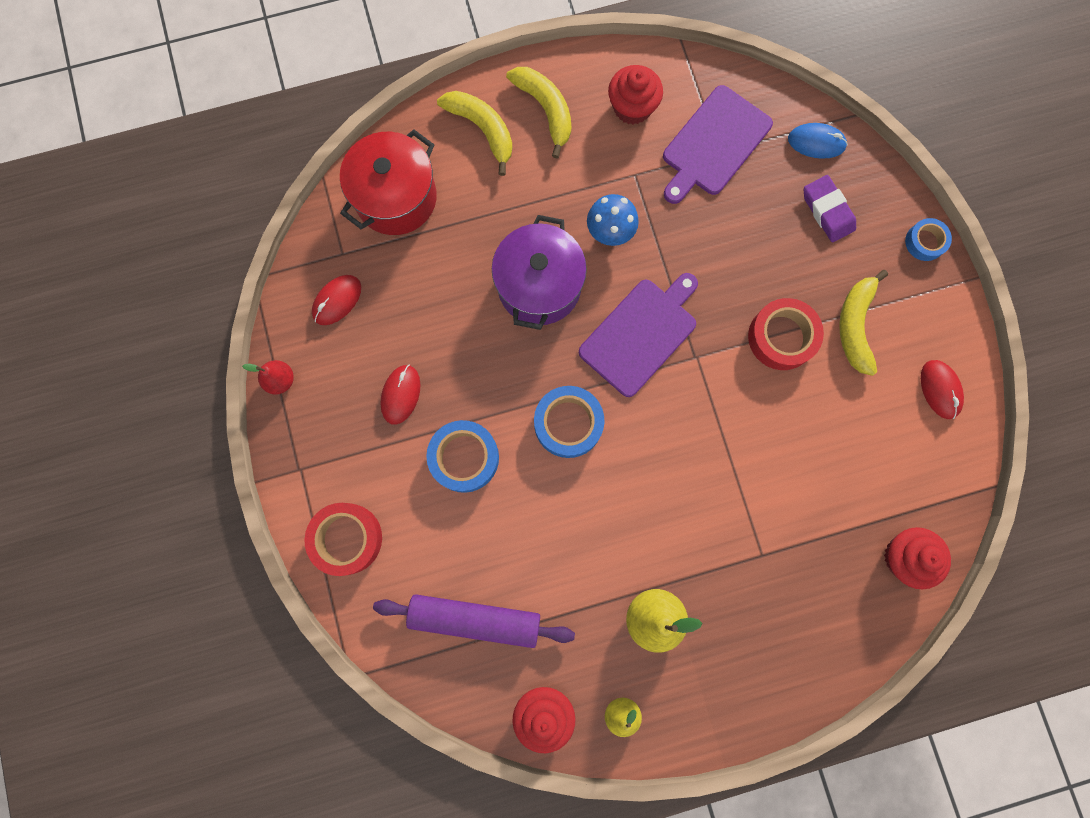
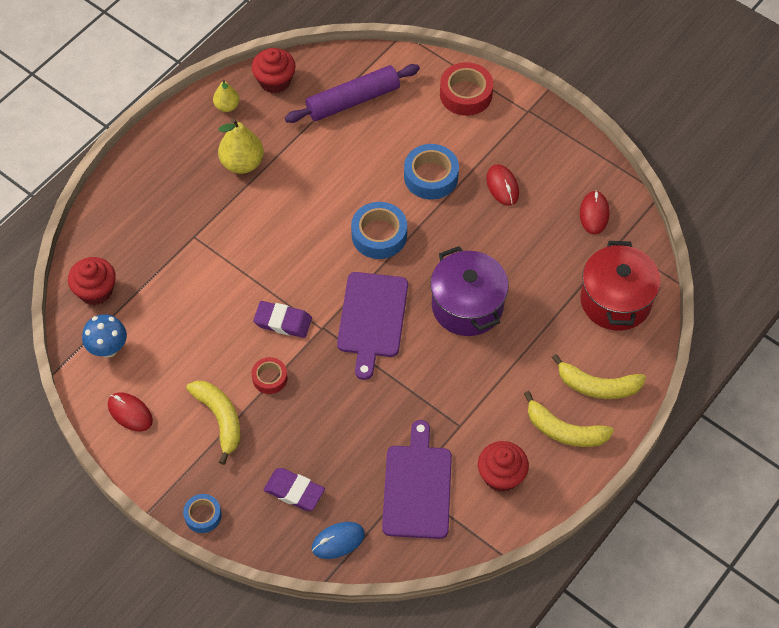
camera: 145 degrees right, 20 degrees down
(281, 380) = (585, 149): red pear -> none
(610, 233) = (446, 372): blue mushroom -> blue mushroom (108, 349)
(731, 389) = (283, 322): none -> purple eraser
(781, 337) = (269, 378): red tape -> red tape, size x0.60

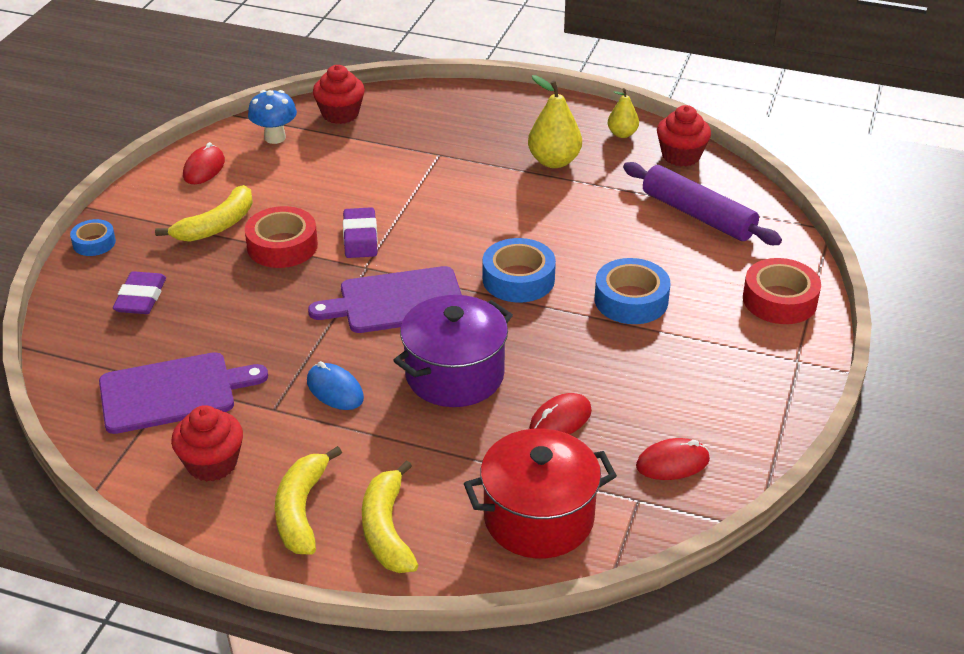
camera: 70 degrees right, 20 degrees down
(269, 378) = (282, 246): red tape -> red tape, size x1.67
(338, 541) = (83, 346): blue mouse -> blue mouse (335, 390)
(502, 186) = (658, 364): red mouse -> red mouse (560, 420)

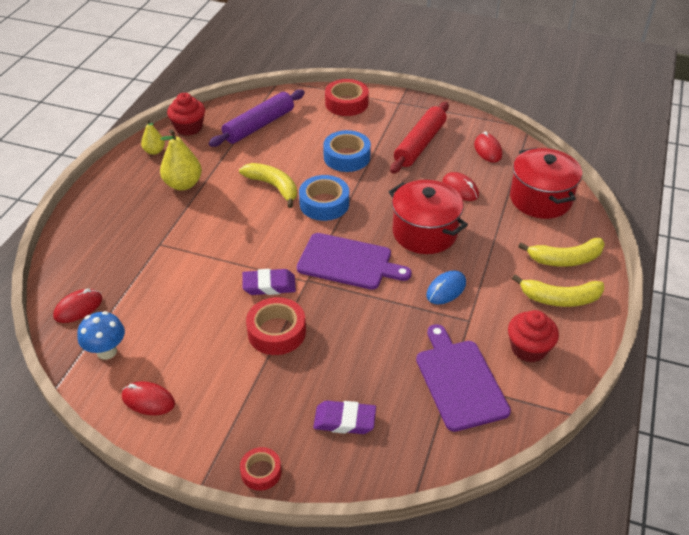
camera: 90 degrees left, 5 degrees up
(94, 243) = (261, 472): blue tape -> red tape
(217, 225) = (243, 379): yellow banana -> yellow banana (273, 186)
(340, 114) = (78, 308): red cupcake -> red mouse
(396, 301) = (348, 262): purple cutting board -> purple cutting board turned 60 degrees counterclockwise
(454, 375) = (424, 233): purple pot -> red pot
(677, 380) = (420, 144): none -> red rolling pin

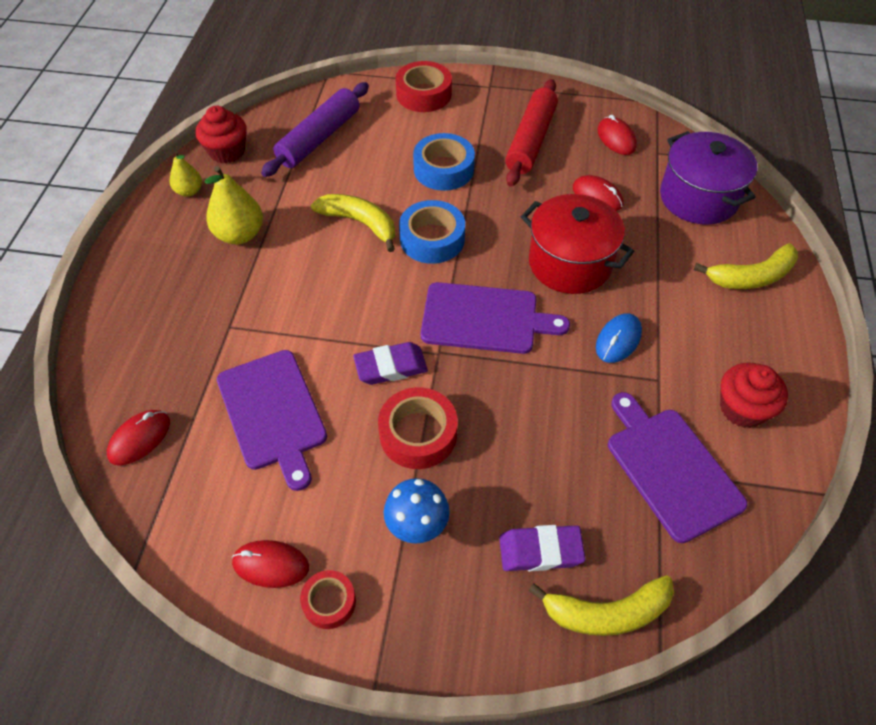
camera: 10 degrees left, 10 degrees up
(107, 351) = (195, 499): blue mushroom -> blue mushroom (417, 527)
(175, 304) = (273, 413): none -> purple cutting board
(261, 472) = (451, 648): red tape -> red tape (329, 602)
(540, 199) = (698, 198): red pot -> purple pot
(560, 298) = (760, 332): yellow banana -> yellow banana (607, 612)

